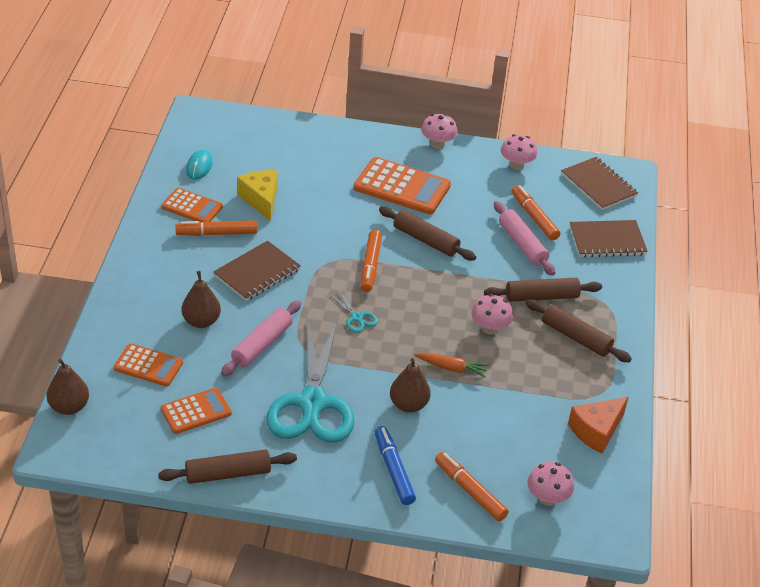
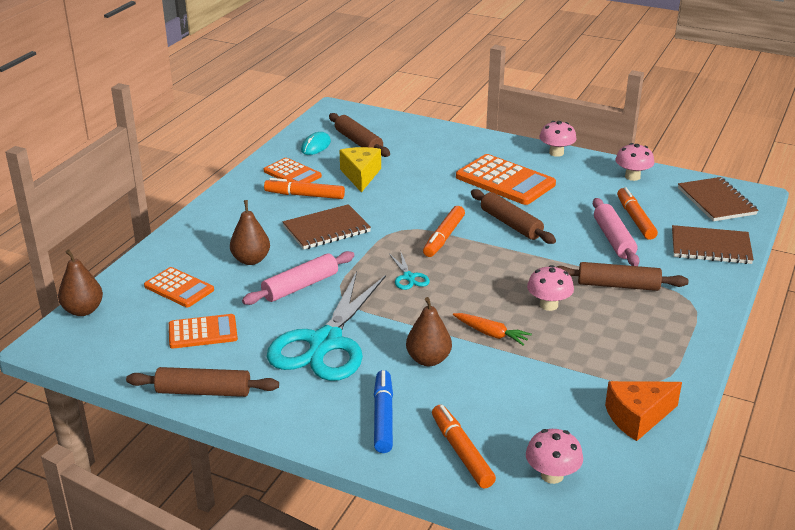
camera: 20 degrees right, 10 degrees down
(576, 337) = (644, 326): brown rolling pin -> brown rolling pin (358, 142)

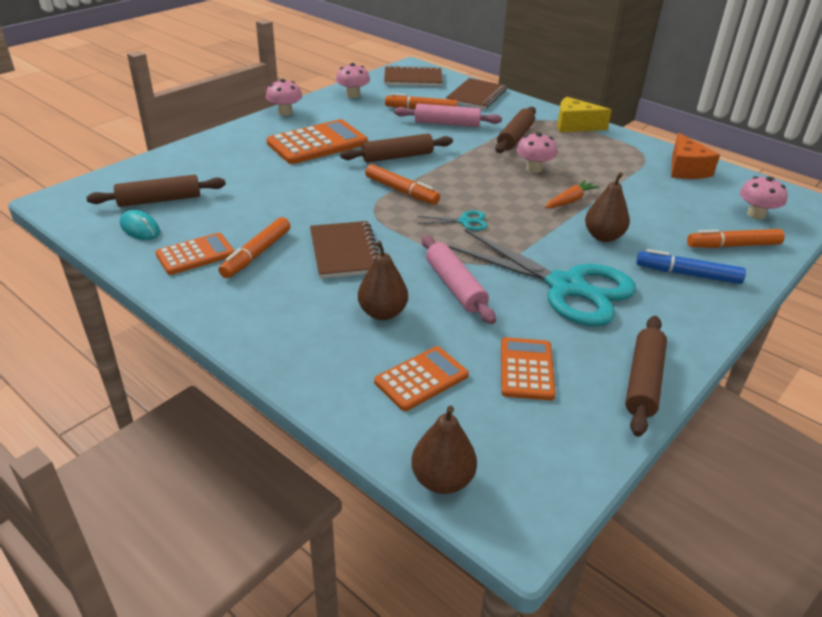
camera: 75 degrees left, 5 degrees up
(360, 175) = (241, 212): yellow cheese -> yellow cheese (574, 125)

